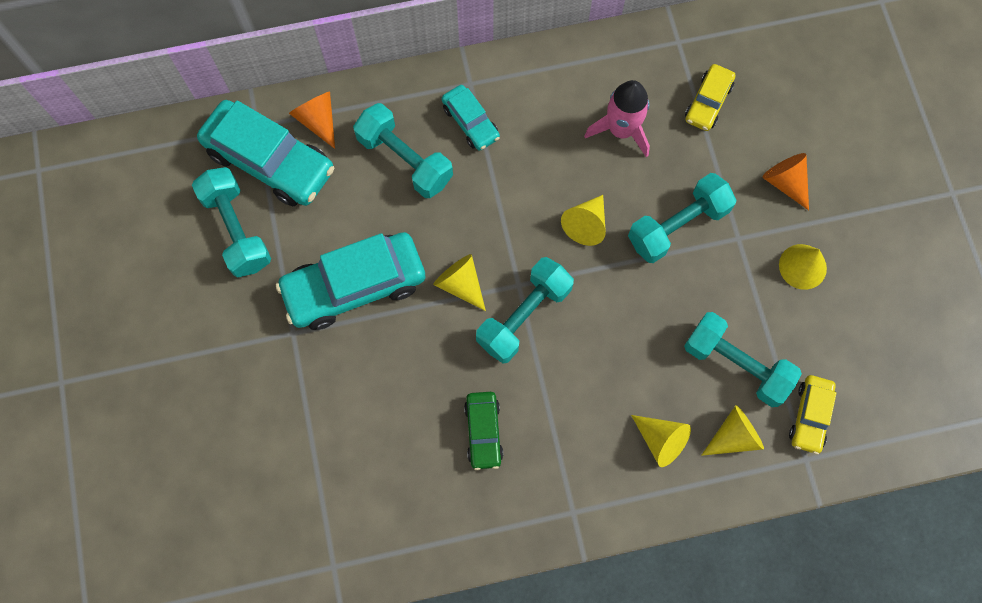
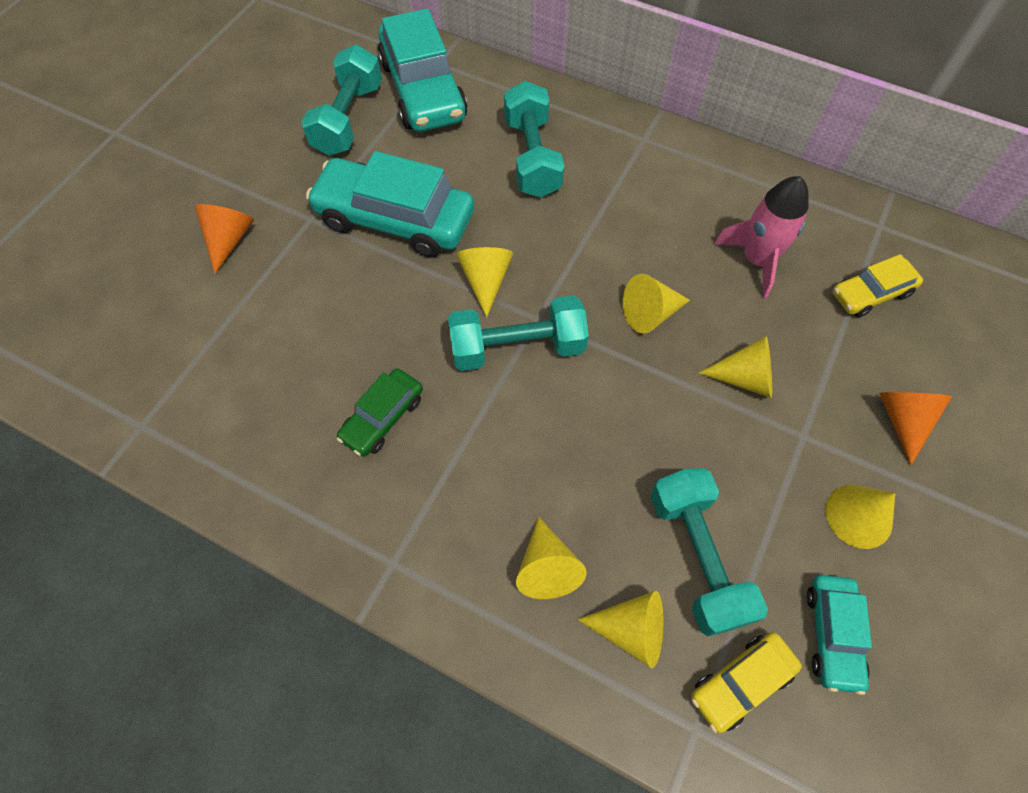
camera: 40 degrees right, 10 degrees down
(318, 120) = (489, 87): orange cone -> orange cone (229, 240)
(470, 122) = (616, 166): turquoise car -> turquoise car (832, 634)
(677, 225) = (744, 378): turquoise dumbbell -> yellow cone

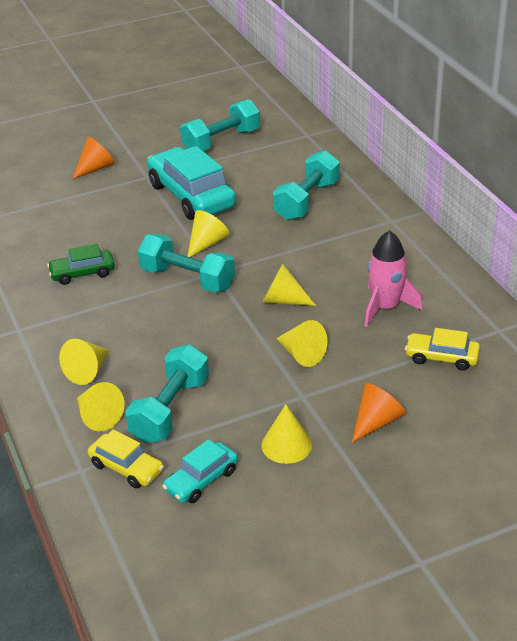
camera: 40 degrees right, 25 degrees down
(423, 91) = (281, 145): turquoise car -> none
(741, 682) = (126, 468): yellow car -> yellow car turned 150 degrees counterclockwise

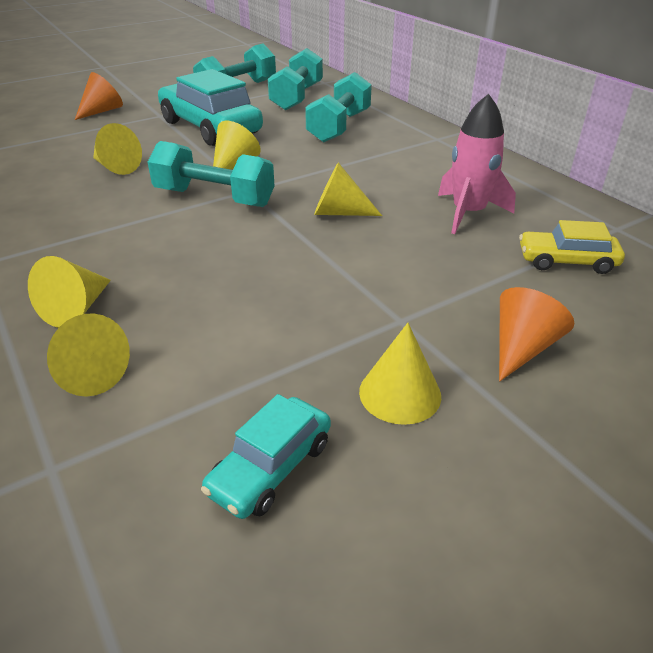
camera: 10 degrees left, 0 degrees up
(82, 273) = (79, 199): green car -> none
(126, 468) = (134, 456): yellow car -> none
(170, 410) = (205, 354): turquoise dumbbell -> turquoise dumbbell (297, 97)
(301, 354) = (381, 269): yellow cone -> yellow cone (116, 167)

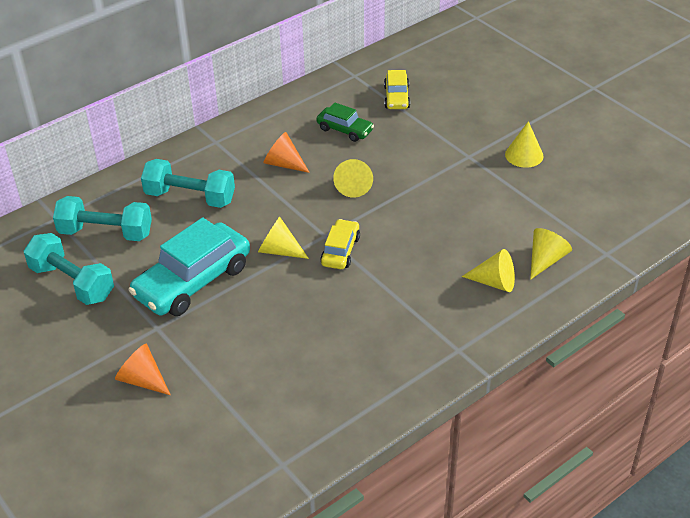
camera: 95 degrees left, 5 degrees up
(116, 167) = (291, 324): yellow cone -> none
(214, 198) = (340, 251): turquoise dumbbell -> yellow car
(270, 467) = (580, 189): turquoise car -> none
(468, 213) = (345, 130): pink rocket -> green car
(522, 348) = (480, 118): orange cone -> orange cone (284, 164)

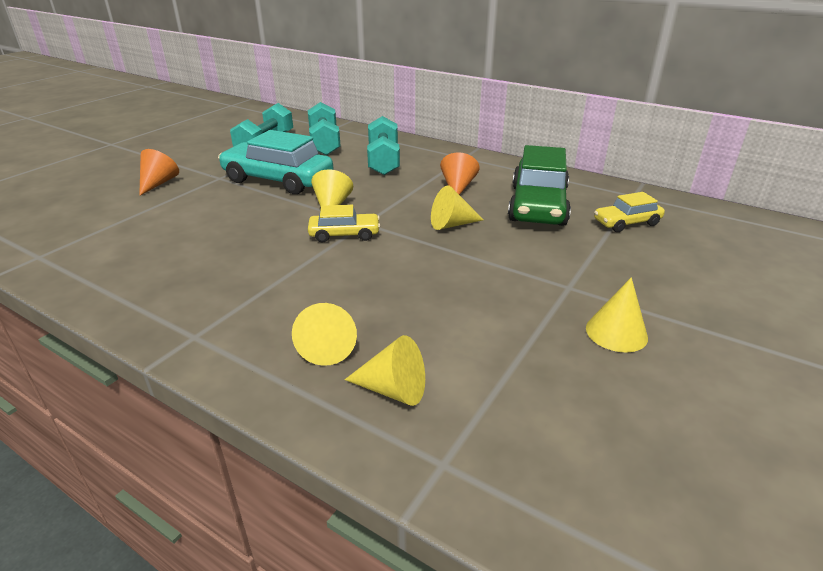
camera: 70 degrees right, 10 degrees down
(345, 130) = (538, 205): green car -> green car, size x1.91

